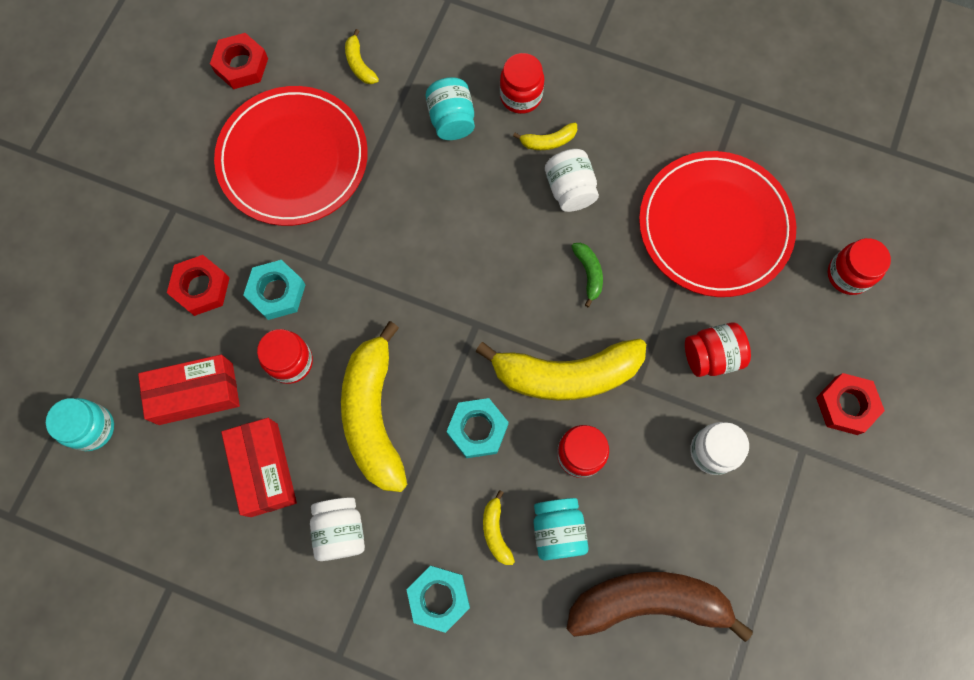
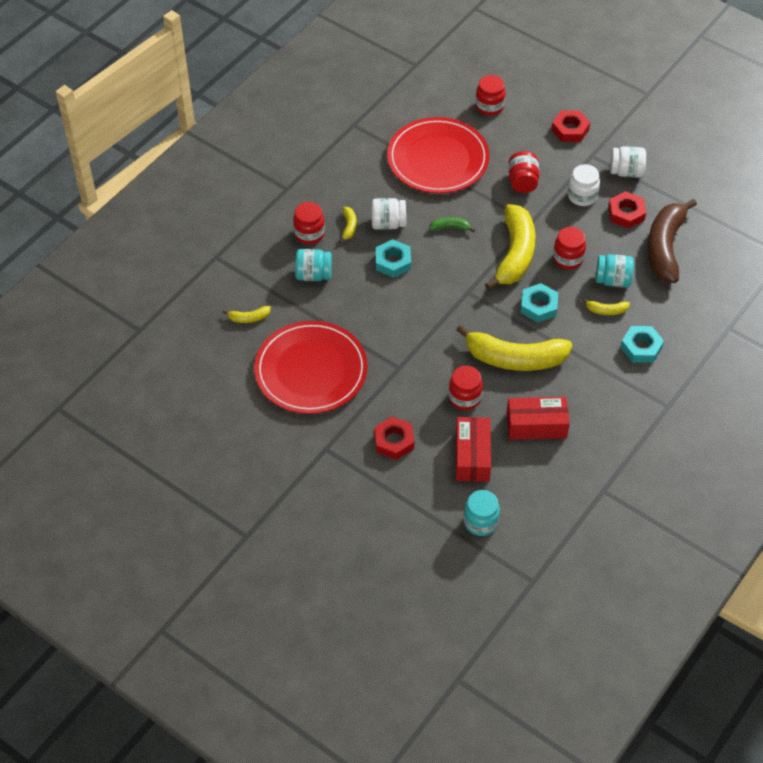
camera: 75 degrees left, 20 degrees down
(241, 65) = (222, 389): red nut -> red nut (626, 213)
(276, 292) = (411, 397): turquoise nut -> turquoise nut (393, 262)
(340, 530) = (587, 390): white jar -> white jar (626, 172)

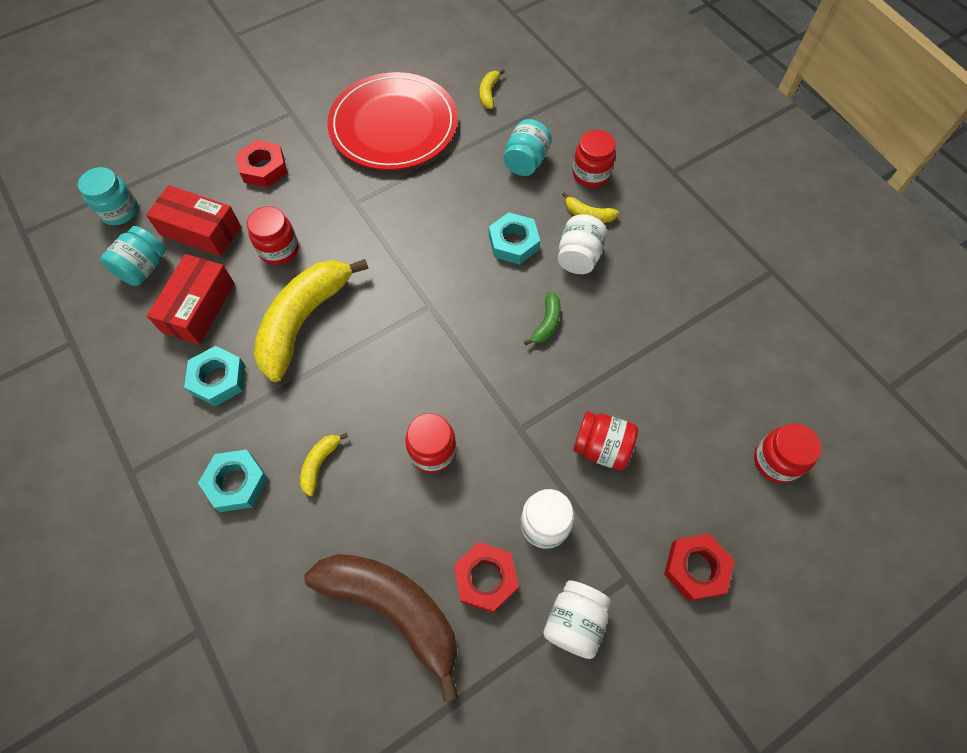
camera: 110 degrees right, 10 degrees up
(438, 159) = (680, 351): red plate -> none
(515, 254) = (469, 384): yellow banana -> none
(539, 306) = (369, 380): turquoise nut -> turquoise nut (218, 379)
(613, 280) = (367, 497): turquoise jar -> turquoise jar (144, 268)

